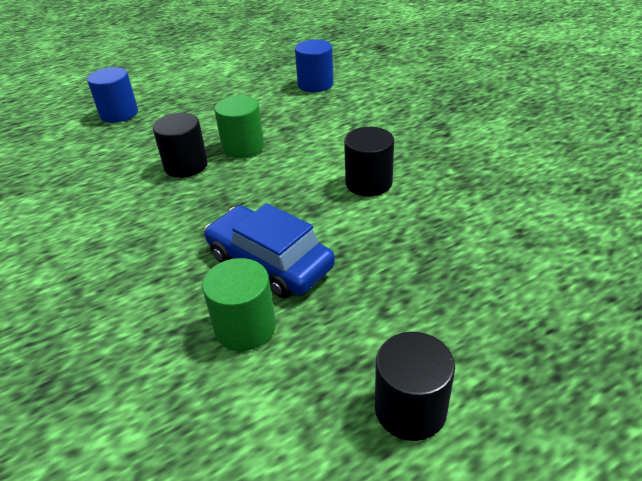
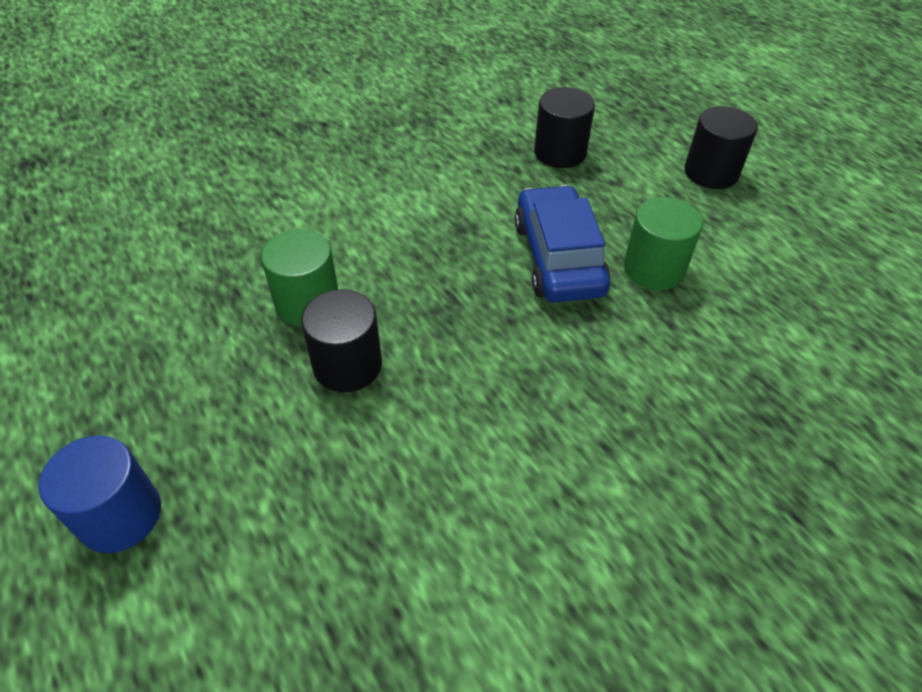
camera: 95 degrees left, 10 degrees up
(270, 262) = (558, 257): blue car -> blue car turned 135 degrees clockwise
(315, 84) = (132, 232): blue cylinder -> none
(368, 183) = (417, 184): black cylinder -> black cylinder (560, 152)

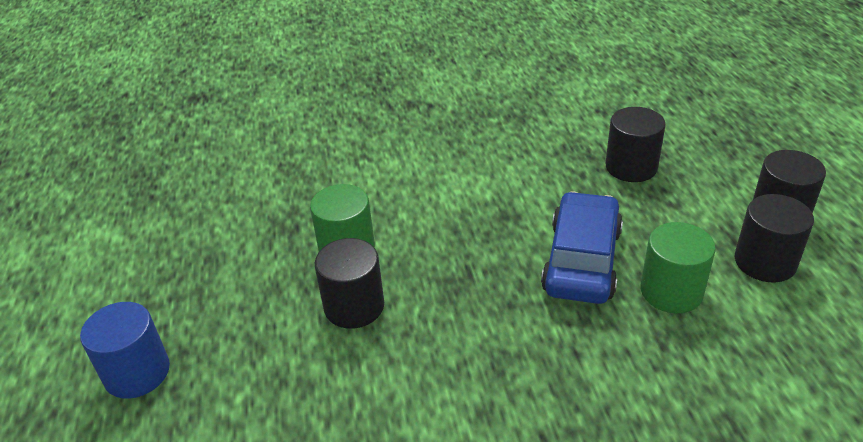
camera: 25 degrees right, 10 degrees down
(720, 220) = (765, 262): none -> black cylinder

